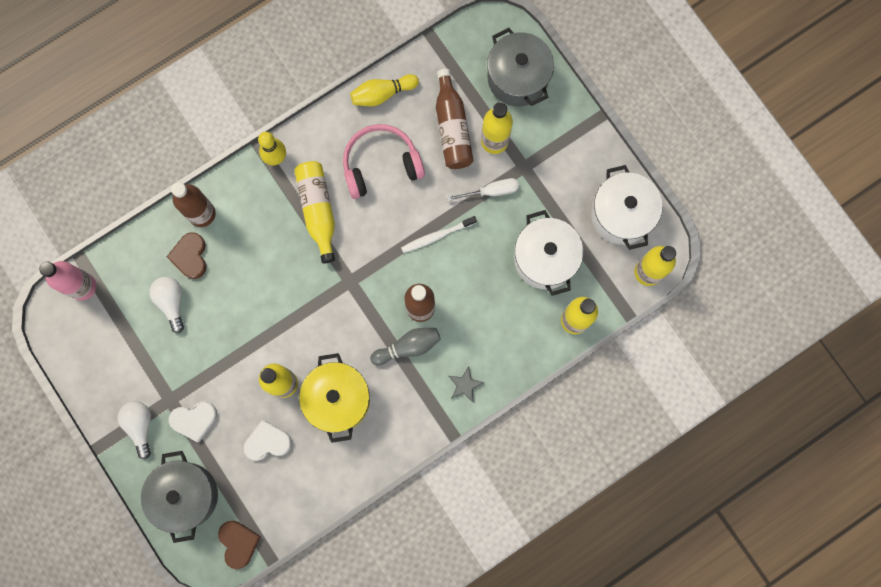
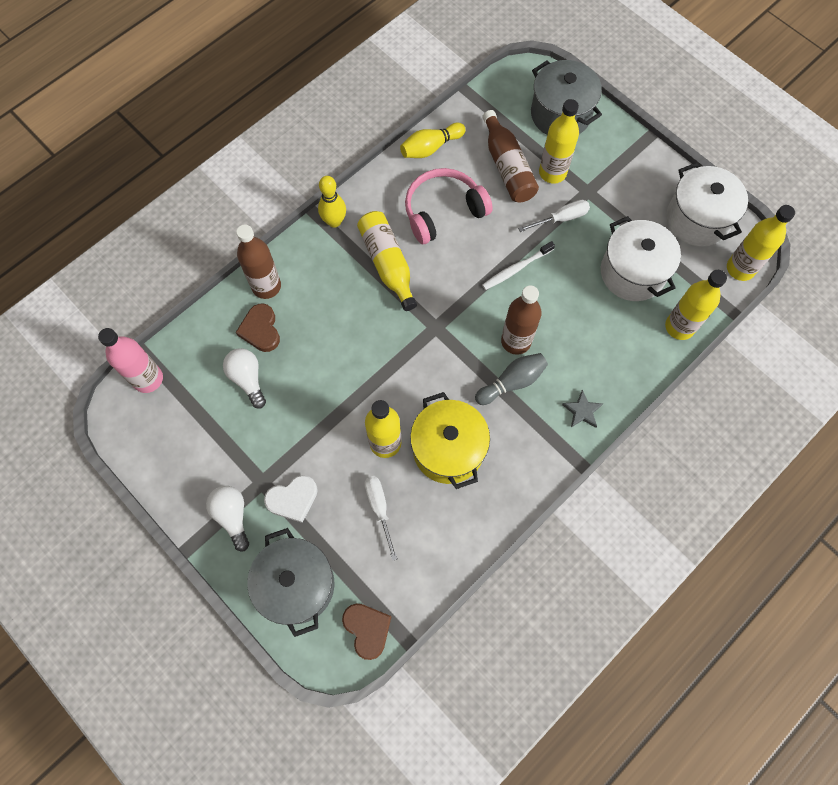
camera: 10 degrees left, 10 degrees down
(267, 442) = (379, 508): white heart -> white screwdriver

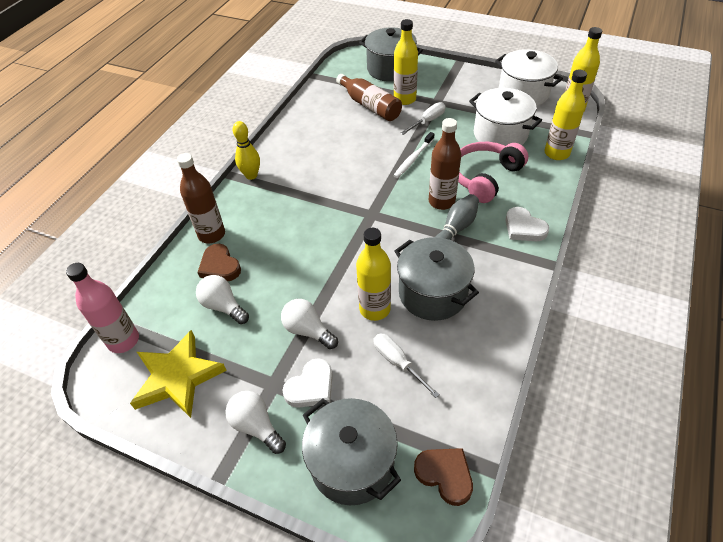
camera: 20 degrees left, 20 degrees down
(183, 438) = (177, 377): none -> yellow star
(314, 440) = (308, 330): none -> white light bulb
(388, 264) = (309, 187): yellow bottle -> none
(431, 148) = (306, 112): yellow bowling pin -> none
(443, 211) = (336, 143): pink headphones -> pink headphones (485, 177)
(448, 449) = (432, 293): yellow pot -> grey pot
(582, 411) = (524, 228): grey star -> white heart

